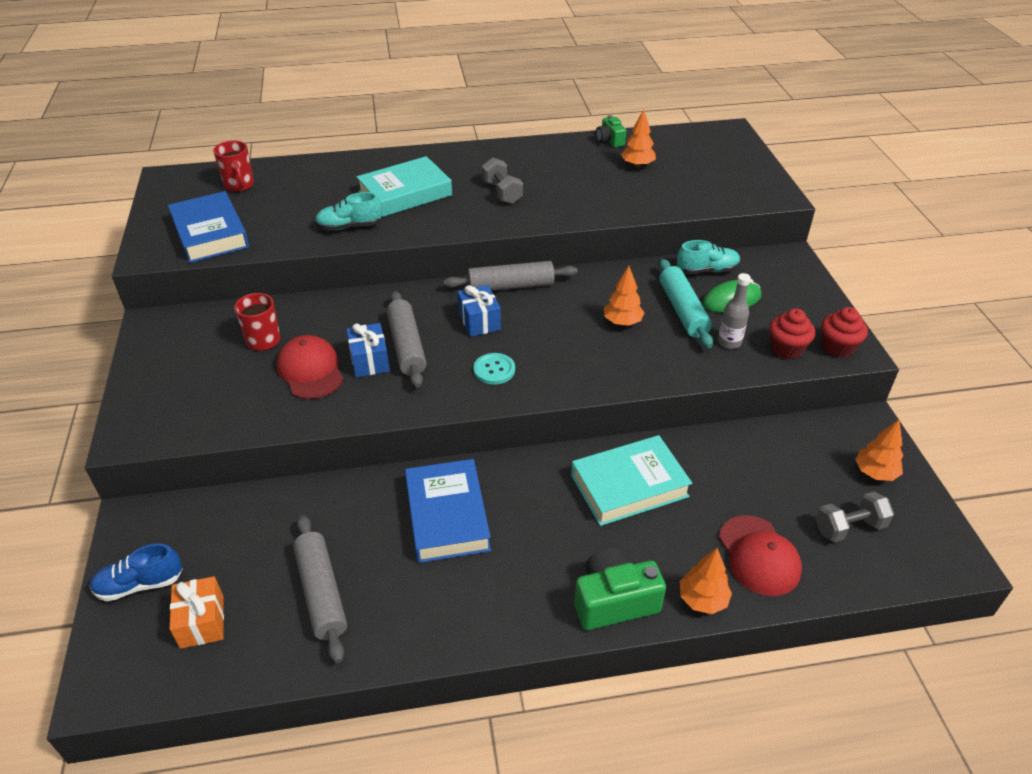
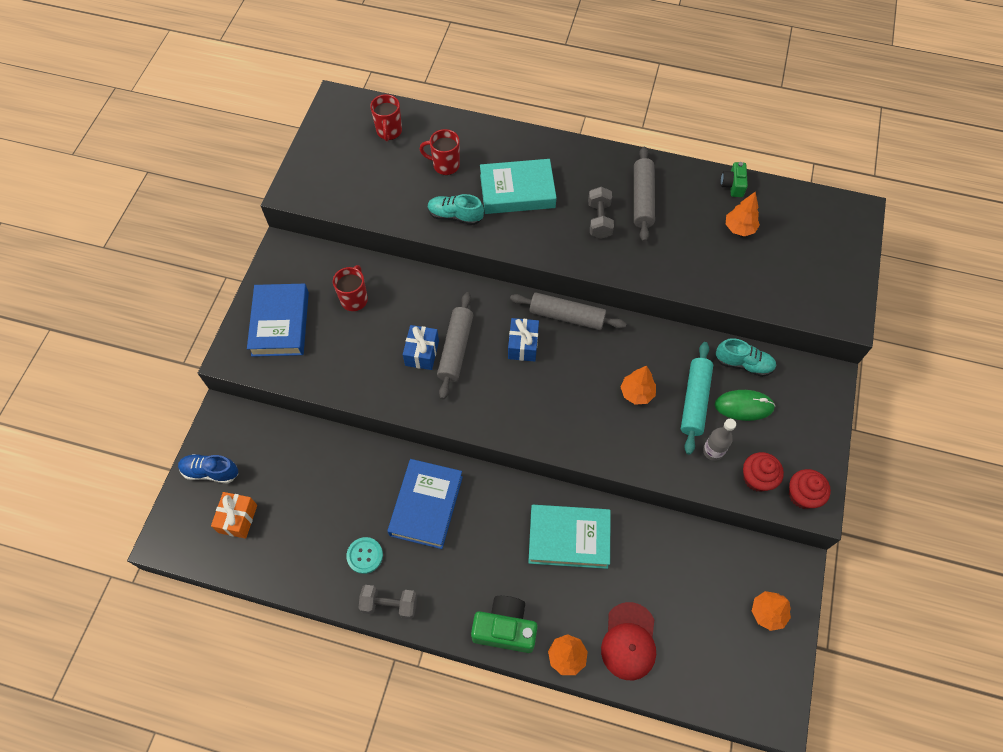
camera: 25 degrees right, 20 degrees up
(210, 233) = (346, 184): blue book -> blue book (280, 323)
(310, 370) = (376, 345): red cap -> none
(316, 194) = (445, 165): none -> red mug
(321, 592) = (318, 531): grey rolling pin -> grey rolling pin (642, 199)
(494, 370) = (510, 401): turquoise button -> turquoise button (365, 555)
(849, 527) = (713, 650): grey dumbbell -> grey dumbbell (389, 604)

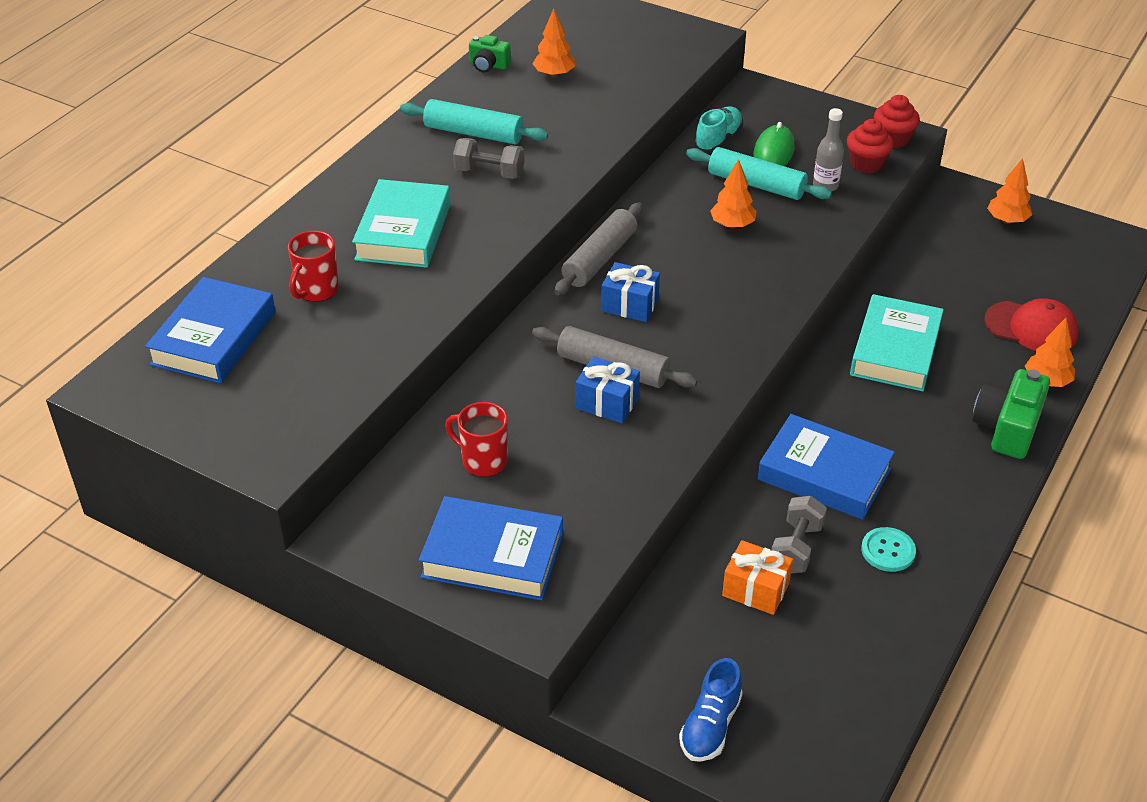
camera: 75 degrees left, 20 degrees down
(238, 519) = (802, 697): orange gift -> orange gift (755, 590)
(389, 132) = (214, 338): red mug -> blue book
(389, 604) = (963, 535): grey dumbbell -> grey dumbbell (796, 548)
(455, 216) = (416, 296): turquoise shoe -> none
(642, 199) = (473, 133): grey rolling pin -> turquoise rolling pin

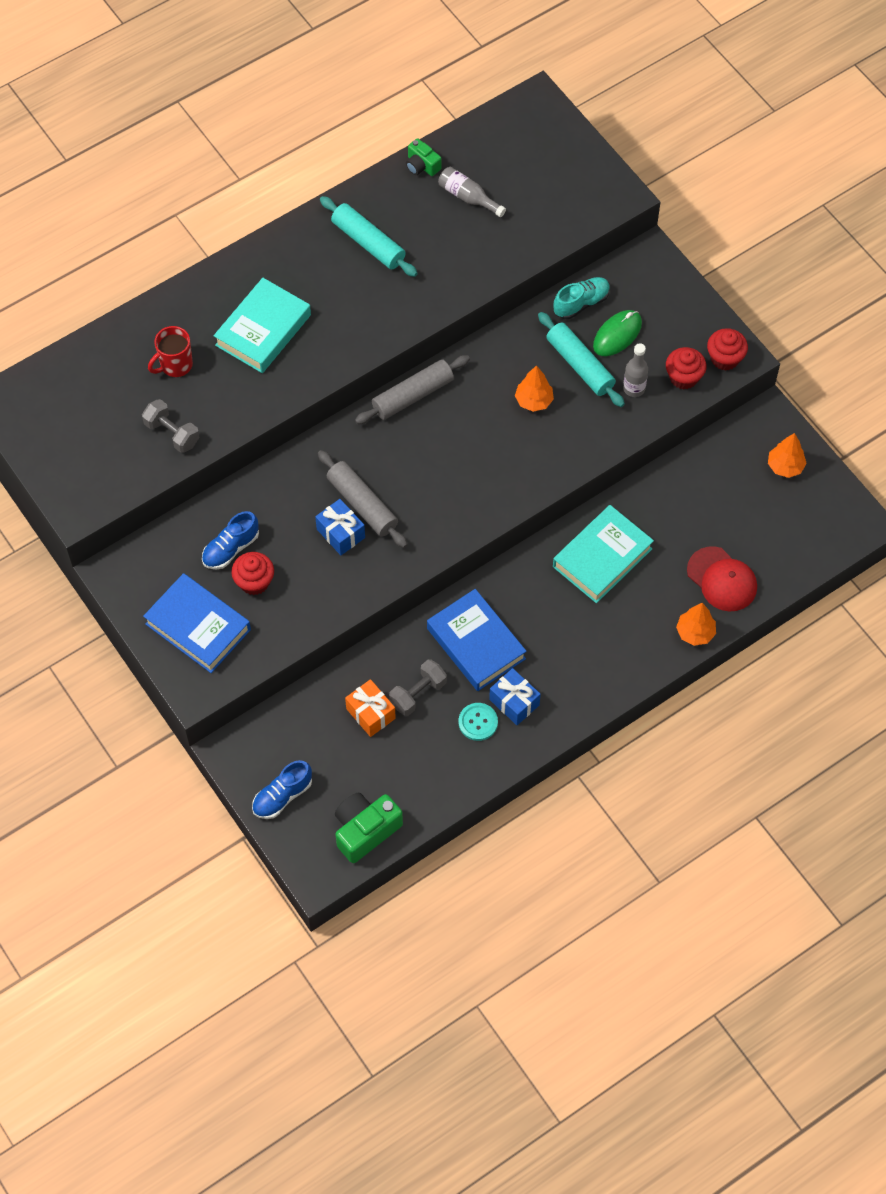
camera: 25 degrees right, 20 degrees up
(214, 338) = (87, 383): blue book -> none
(483, 461) = (231, 548): red mug -> blue shoe
(489, 172) = (357, 292): grey dumbbell -> grey dumbbell (172, 433)
(534, 484) = (254, 582): none -> red cupcake
(554, 74) = (468, 197): orange tree -> grey bottle
(630, 305) = (408, 450): blue gift -> blue gift (514, 702)
(1007, 428) = (634, 660): green camera -> green camera (365, 830)

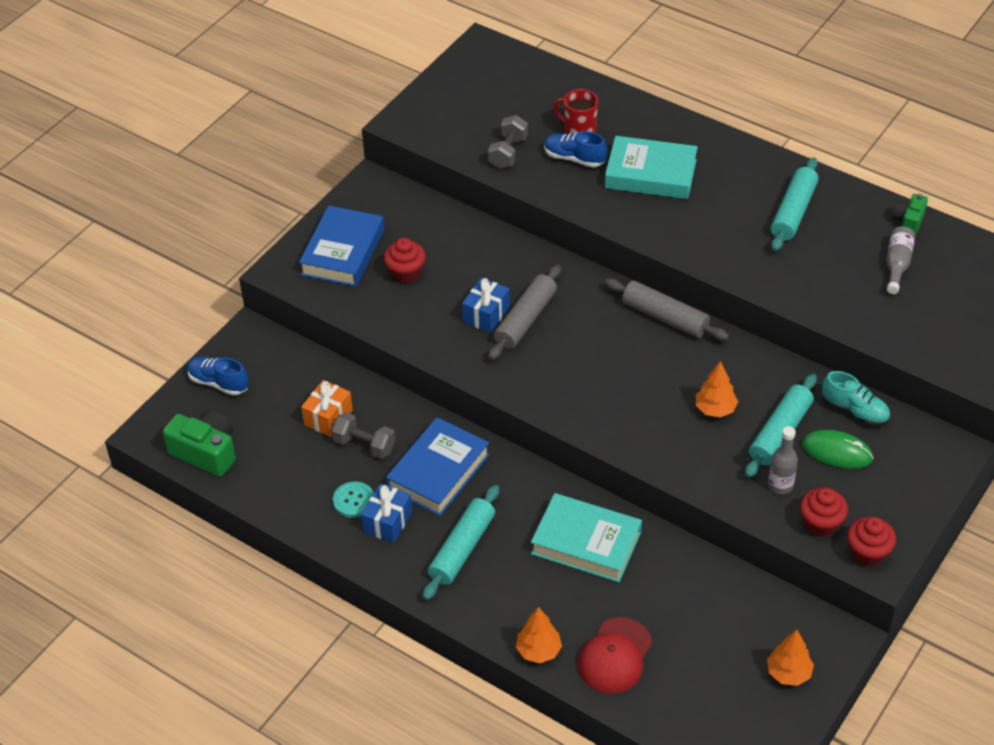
camera: 70 degrees right, 15 degrees down
(231, 548) = (432, 247): blue shoe -> blue shoe (574, 158)
(568, 653) = (462, 549): none -> turquoise rolling pin

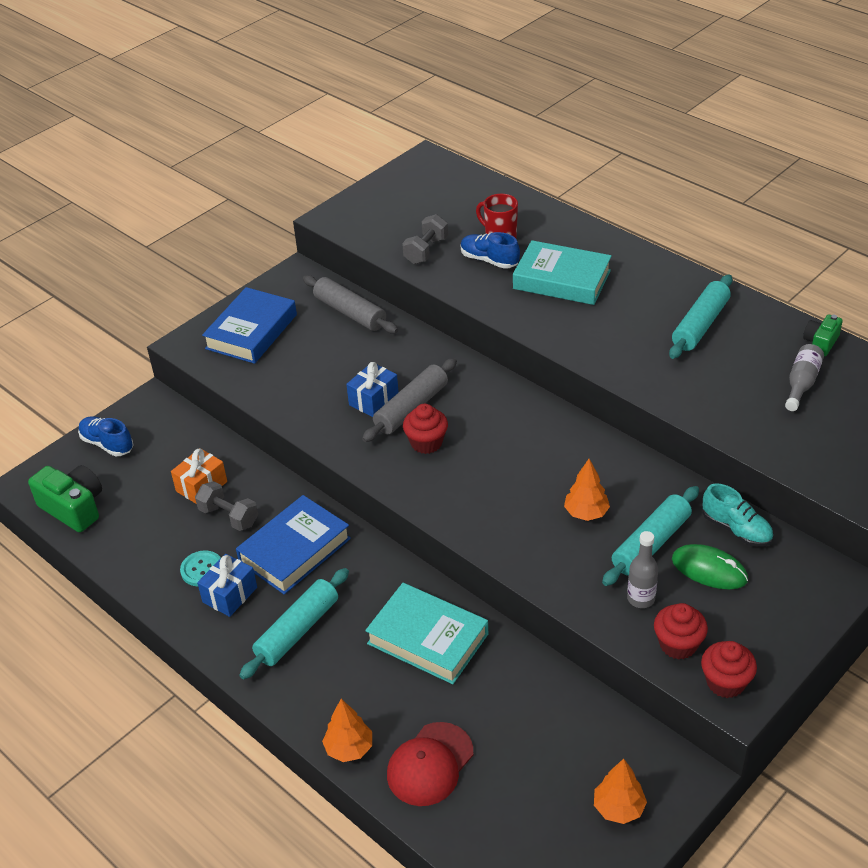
camera: 10 degrees right, 5 degrees down
(406, 273) = (306, 355): red cupcake -> red cupcake (426, 443)
(665, 317) = (553, 418): grey rolling pin -> grey rolling pin (350, 313)

